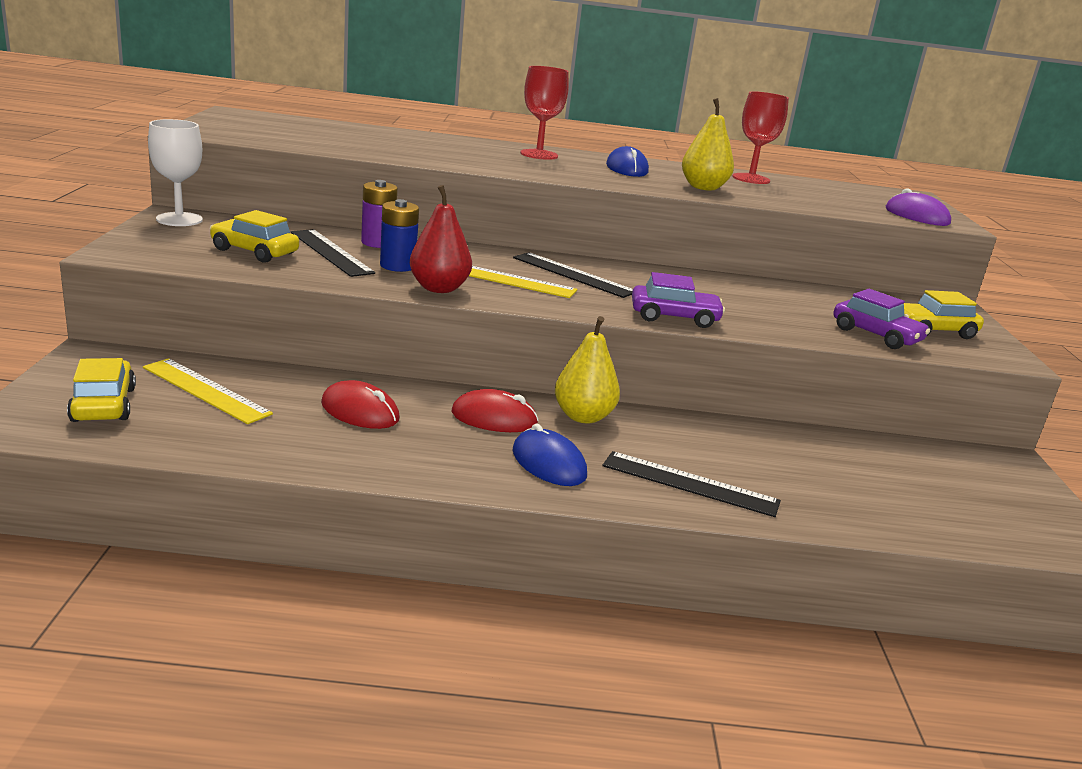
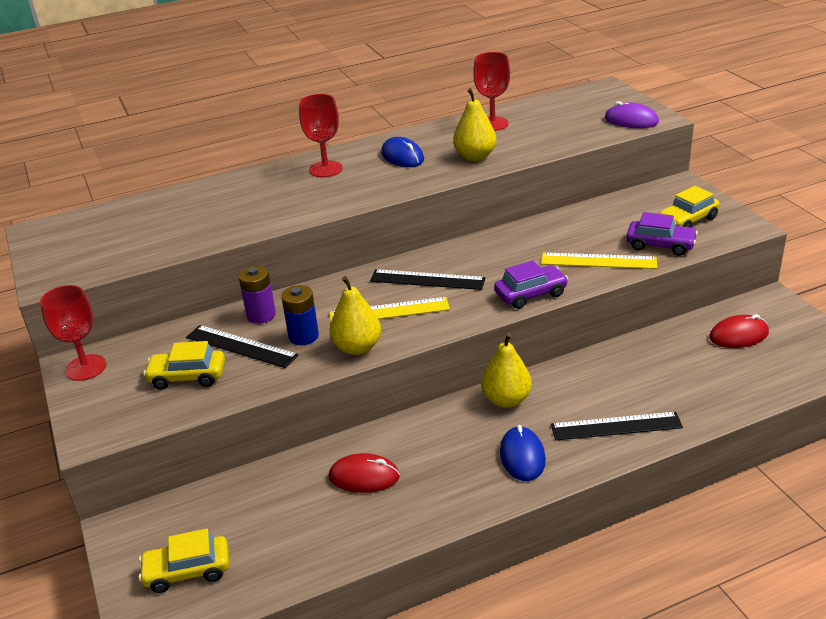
camera: 20 degrees left, 10 degrees up
(104, 404) = (187, 571): yellow car -> yellow car turned 60 degrees counterclockwise
(179, 219) = (85, 368): white goblet -> red goblet
(206, 390) = (241, 516): yellow ruler -> yellow ruler (598, 261)
(439, 288) = (357, 347): red pear -> yellow pear
(494, 418) = (453, 433): red mouse -> red mouse (738, 335)
(548, 463) = (522, 456): blue mouse -> blue mouse turned 60 degrees clockwise

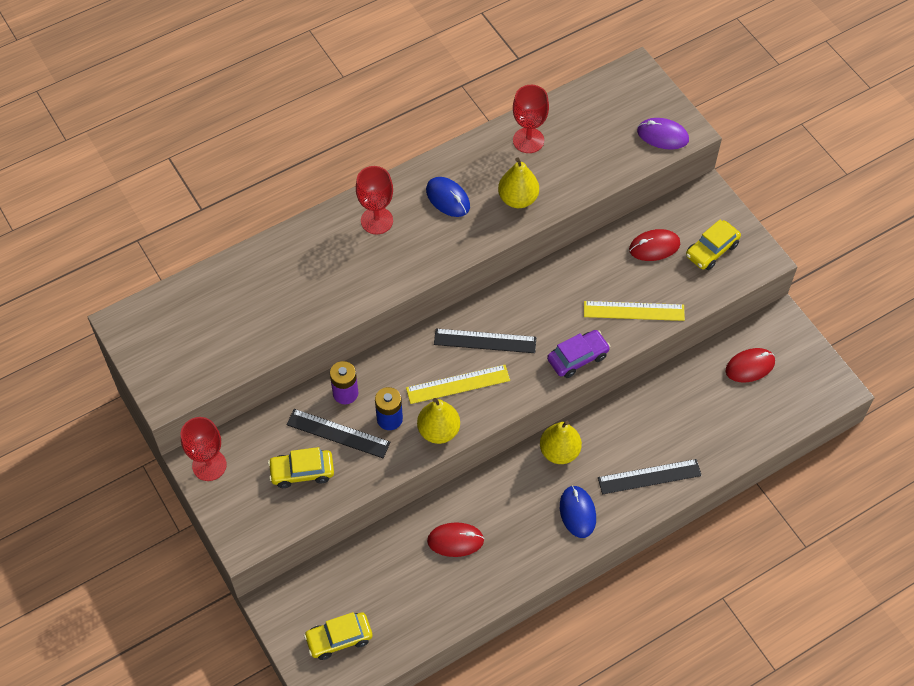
camera: 10 degrees left, 25 degrees up
(623, 218) = (654, 247): none -> red mouse
(660, 245) = (687, 287): purple car -> none

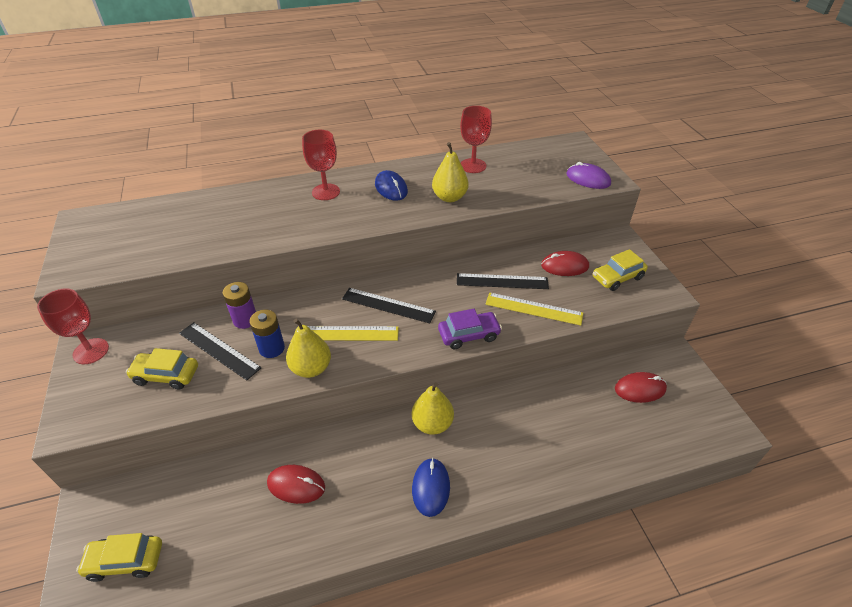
camera: 15 degrees right, 15 degrees down
(649, 476) = (516, 469): black ruler -> black ruler (502, 281)

